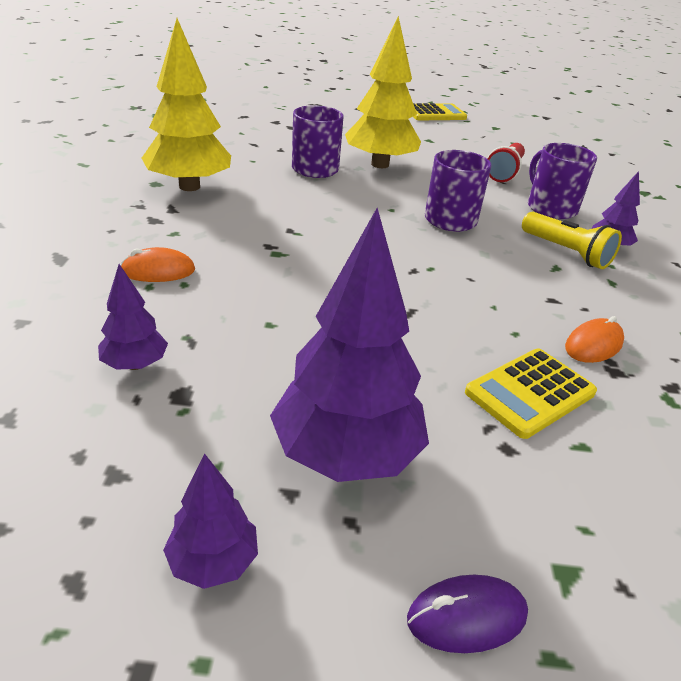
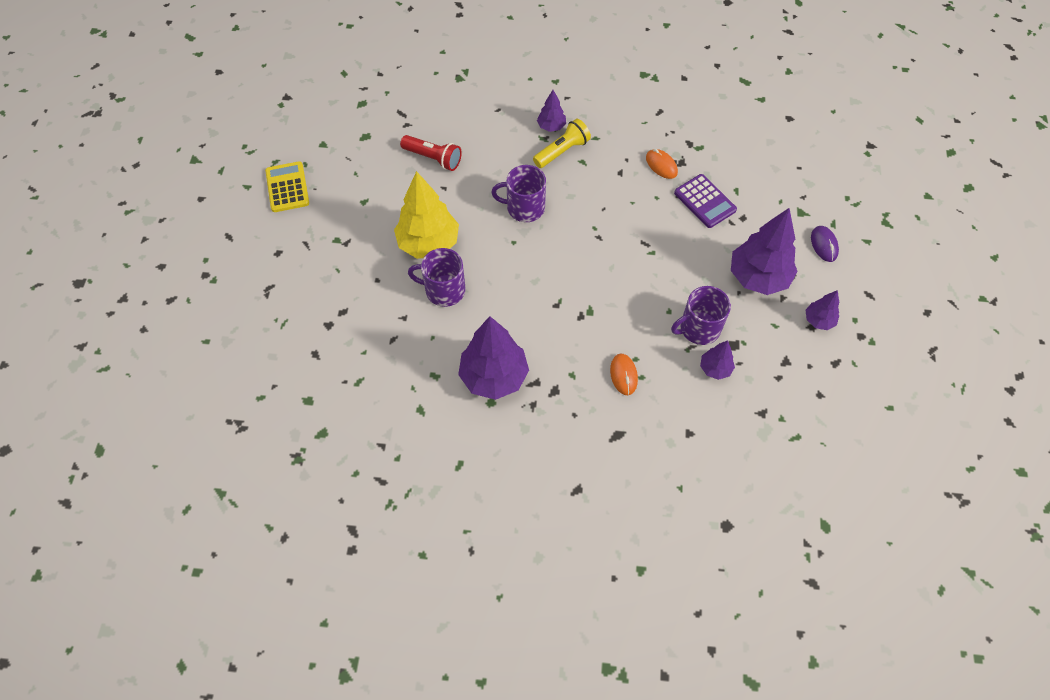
camera: 85 degrees left, 25 degrees up
(189, 186) = (494, 376): yellow tree -> purple tree
(530, 393) = (704, 201): yellow calculator -> purple calculator
(550, 208) = (496, 143): purple mug -> purple mug (698, 328)

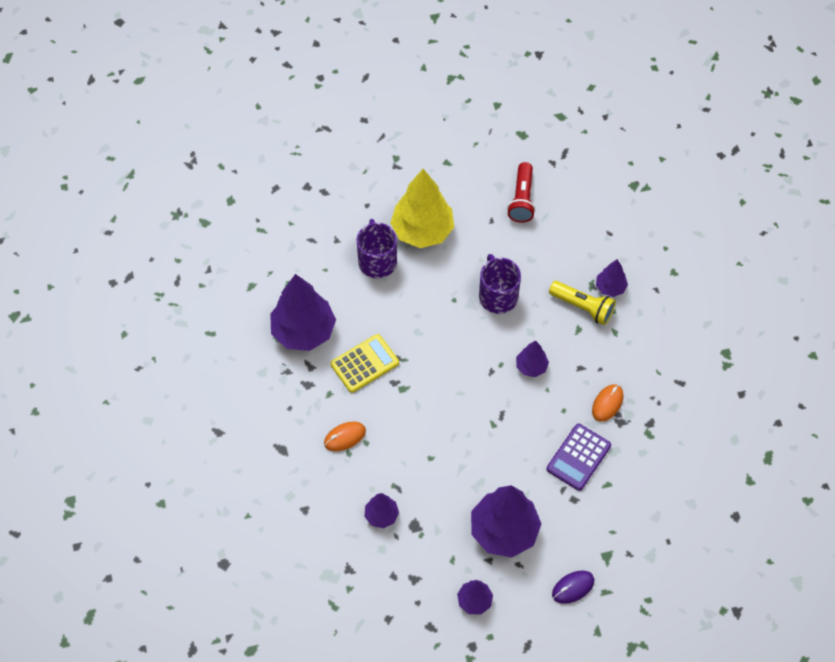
camera: 70 degrees right, 0 degrees up
(287, 187) = (436, 98): yellow calculator -> yellow calculator (365, 364)
(605, 206) = (531, 367): none -> purple tree
(698, 328) = (421, 489): purple mug -> none

